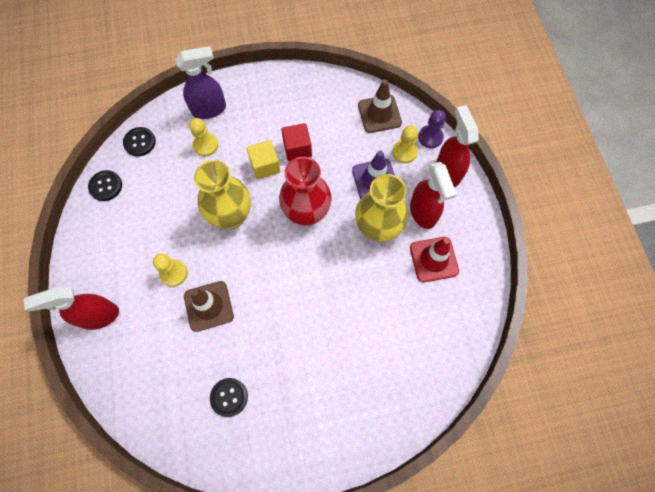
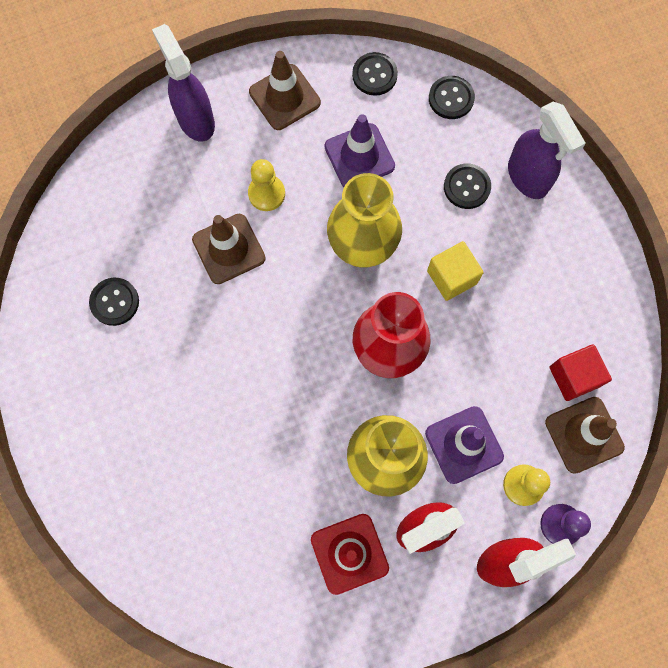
camera: 80 degrees right, 5 degrees up
(99, 316) = (195, 120): red spray bottle -> purple spray bottle
(102, 249) = (284, 97): none -> brown traffic cone
(164, 206) = (359, 156): none -> purple traffic cone
(205, 145) = (467, 187): yellow pawn -> black button
(297, 148) = (491, 318): red cube -> red cube (574, 377)

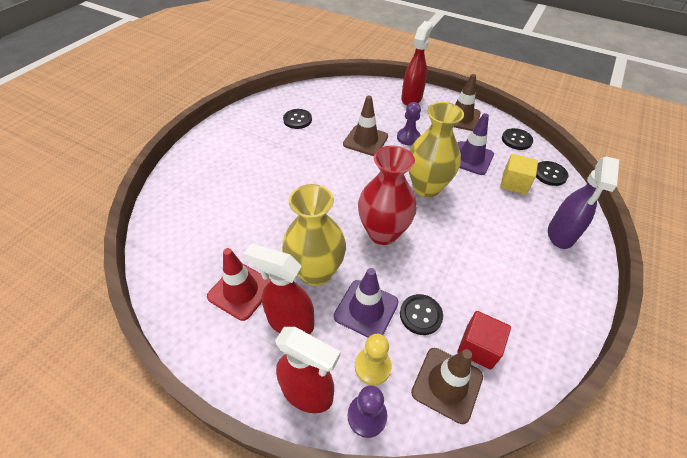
camera: 50 degrees right, 25 degrees down
(195, 120) = (411, 98): purple spray bottle -> red spray bottle
(266, 194) = (408, 137): yellow pawn -> purple pawn
(452, 277) = (459, 235): yellow cube -> yellow cube (514, 183)
(467, 187) = (516, 210): black button -> black button (420, 315)

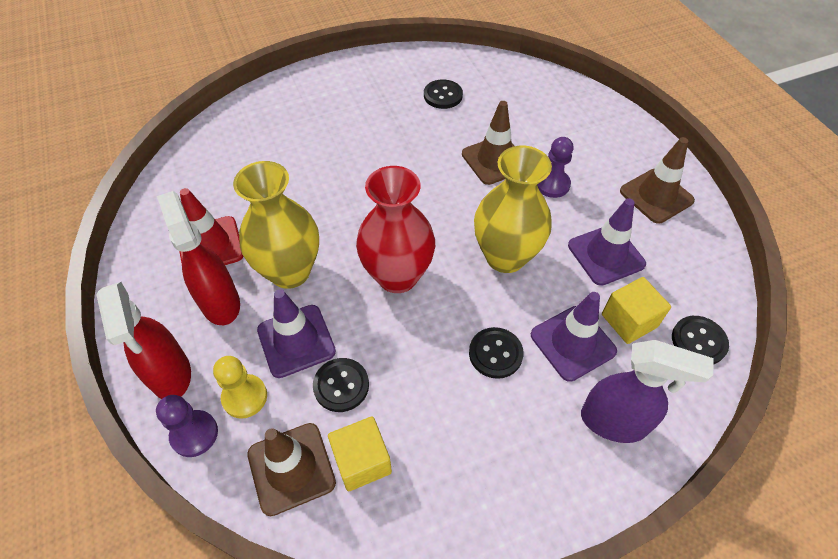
camera: 40 degrees right, 5 degrees up
(411, 98) = (615, 136): red spray bottle -> none
(478, 347) = (362, 461): red cube -> yellow cube
(503, 210) = (572, 343): none -> purple traffic cone
(516, 140) = (705, 269): black button -> black button (495, 353)
(560, 235) = (614, 422): purple spray bottle -> purple spray bottle turned 135 degrees counterclockwise

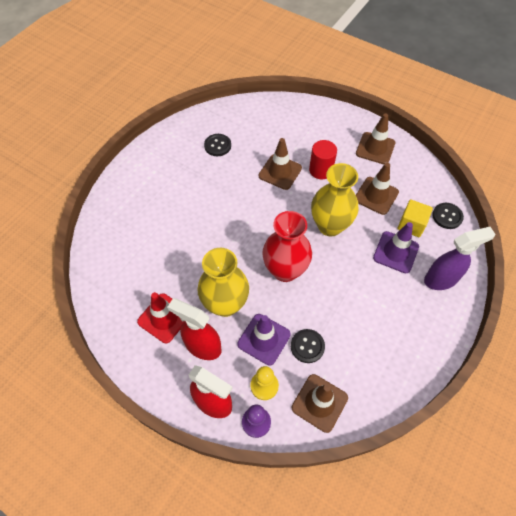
camera: 35 degrees left, 5 degrees up
(362, 461) = (349, 375): yellow cube -> none
(495, 353) = (366, 280): black button -> none
(552, 184) = (321, 170): purple pawn -> red cylinder
(606, 255) = (376, 196): purple traffic cone -> brown traffic cone

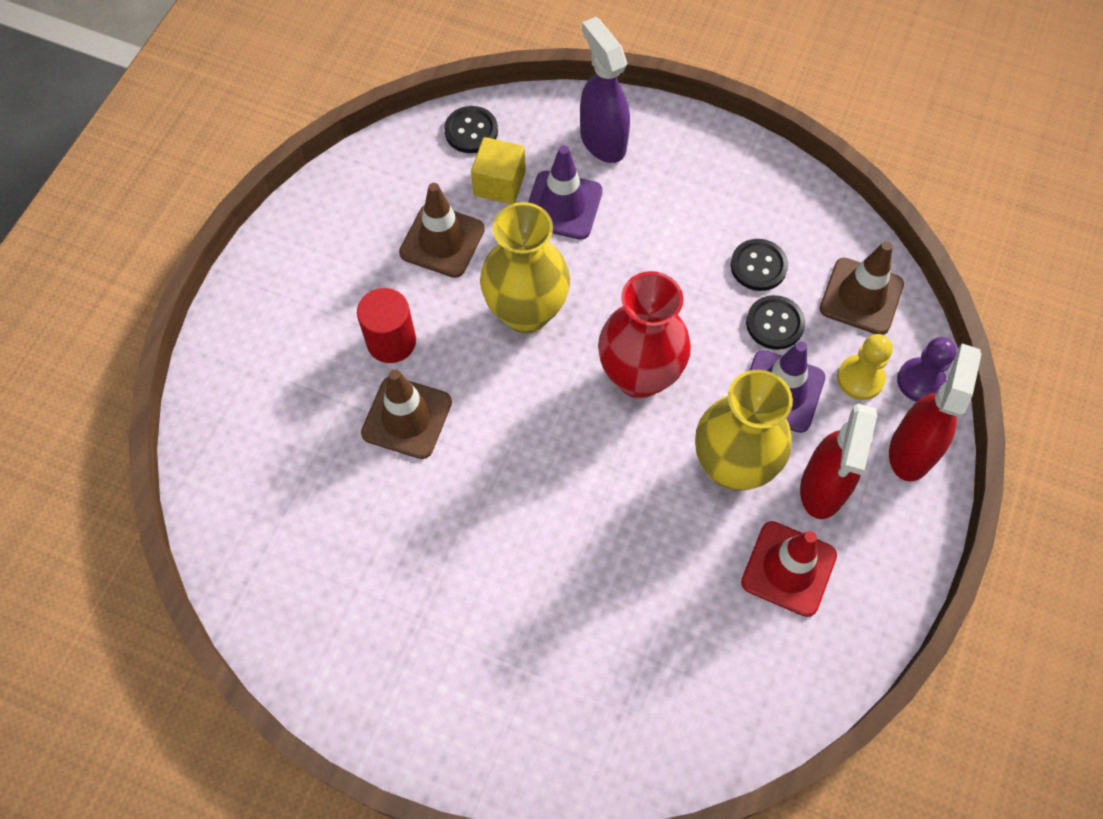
camera: 100 degrees left, 5 degrees up
(217, 146) = (347, 560): black button -> black button (758, 266)
(375, 148) = (320, 248): brown traffic cone -> none

